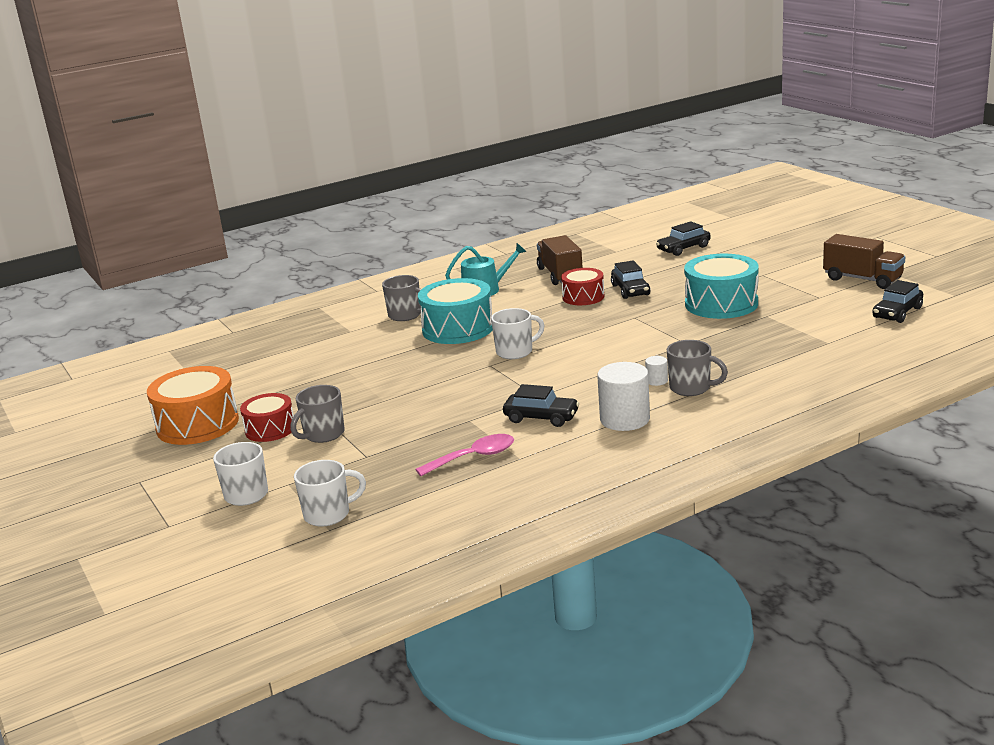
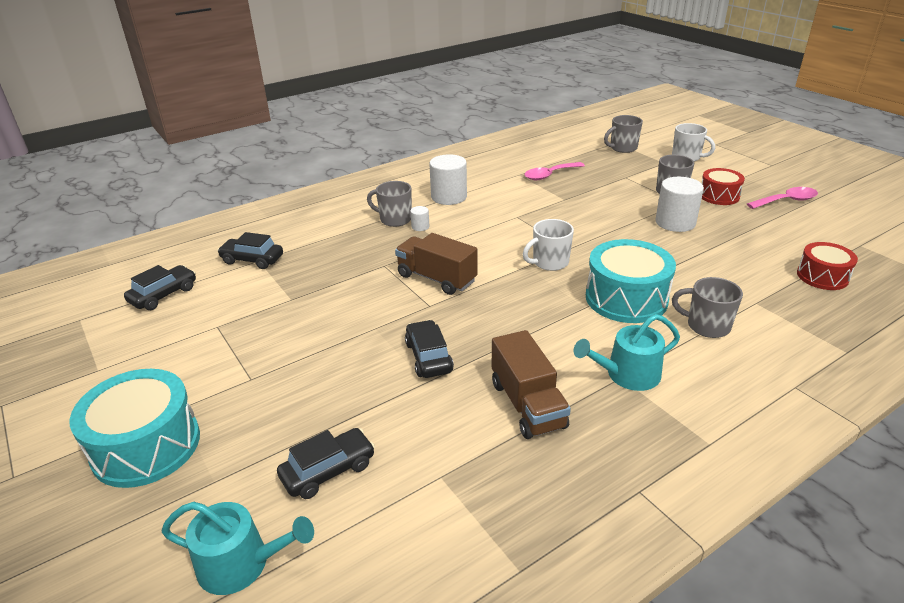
camera: 175 degrees right, 10 degrees up
(197, 424) = (786, 201): orange drum -> pink spoon
(328, 514) = (622, 148): white mug -> grey mug
(356, 394) = (675, 222): none -> white cylinder
(541, 417) = (510, 199): black car -> black car (252, 260)
(583, 297) = (489, 347): red drum -> red drum (822, 276)
(714, 226) = (241, 564): none -> turquoise watering can
(721, 304) = (328, 321): turquoise drum -> turquoise drum (146, 446)
(862, 279) = (142, 357): brown truck -> brown truck (436, 278)

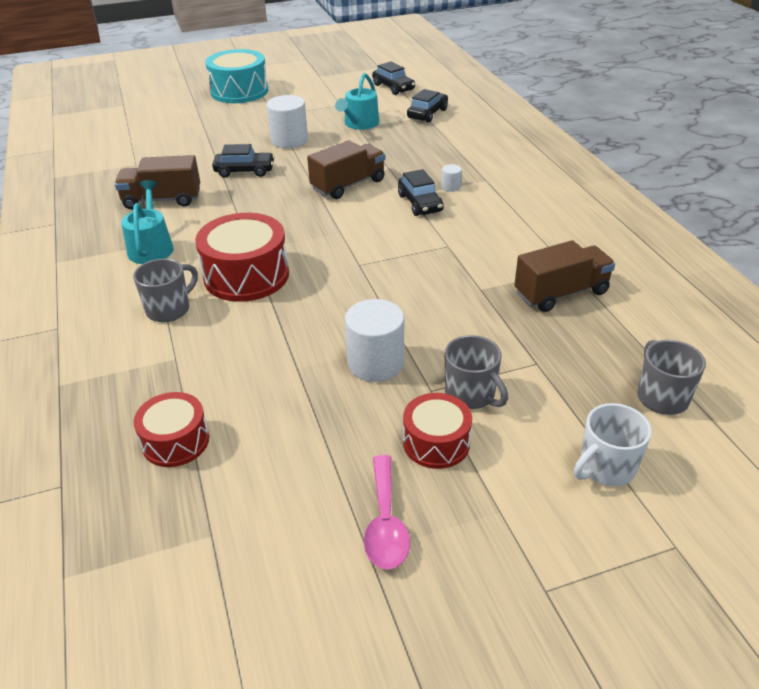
camera: 105 degrees right, 5 degrees up
(241, 564) = (137, 114): turquoise watering can -> turquoise watering can (359, 124)
(328, 470) = (173, 134): black car -> black car (420, 203)
(394, 219) = (473, 175): grey mug -> none
(449, 197) = (516, 210): white cylinder -> white cylinder (289, 140)
(549, 175) = (561, 293): pink spoon -> brown truck
(549, 262) = (338, 246): white mug -> none
(626, 298) = (246, 275): turquoise drum -> red drum

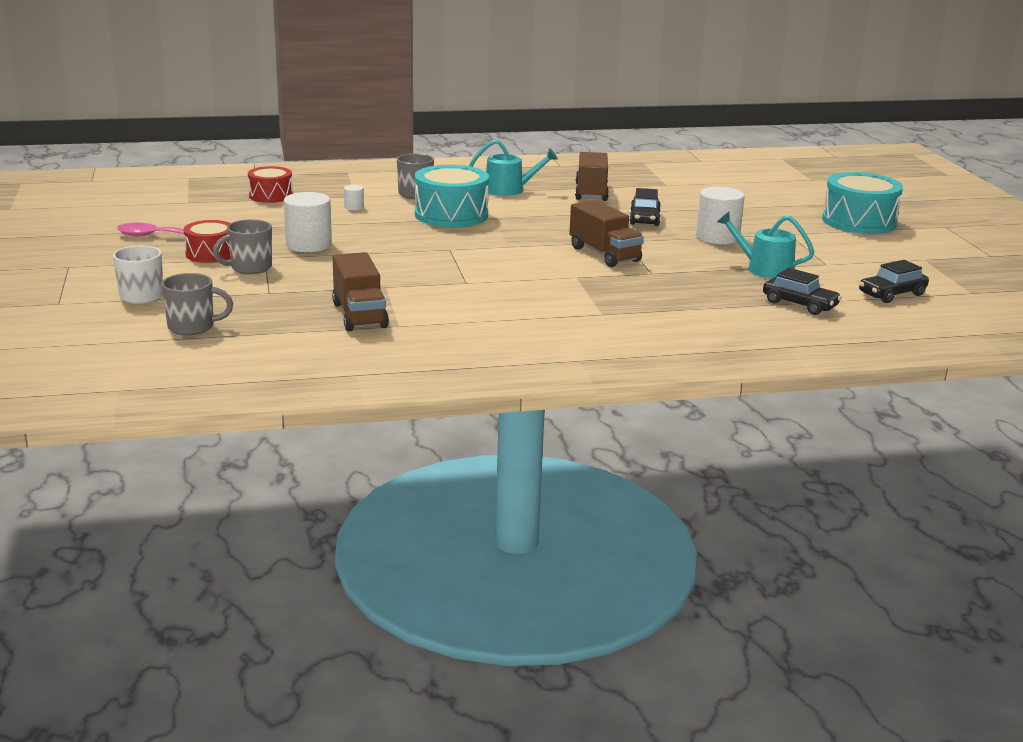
camera: 95 degrees right, 15 degrees down
(246, 275) = (451, 215): red drum -> turquoise drum
(420, 203) = (556, 279): black car -> none
(450, 187) = (589, 295): white cylinder -> white cylinder (354, 207)

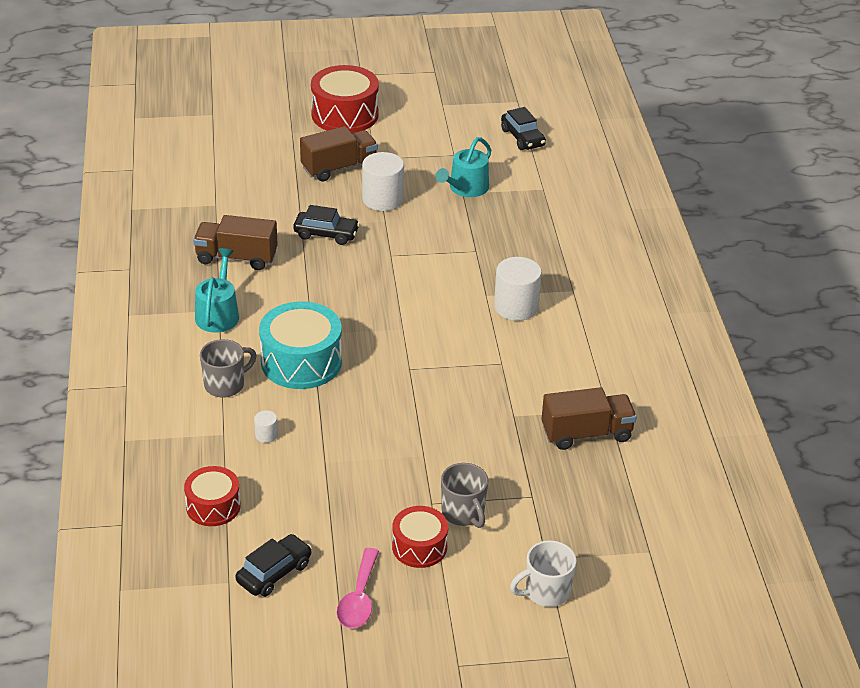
camera: 85 degrees left, 15 degrees up
(192, 327) = (623, 545): grey mug -> none
(308, 245) = (393, 470): white cylinder -> white cylinder (516, 307)
(604, 254) = (427, 271): brown truck -> brown truck (339, 168)
(800, 304) = (546, 186): black car -> black car (274, 573)
(859, 221) = (345, 115): turquoise drum -> red drum

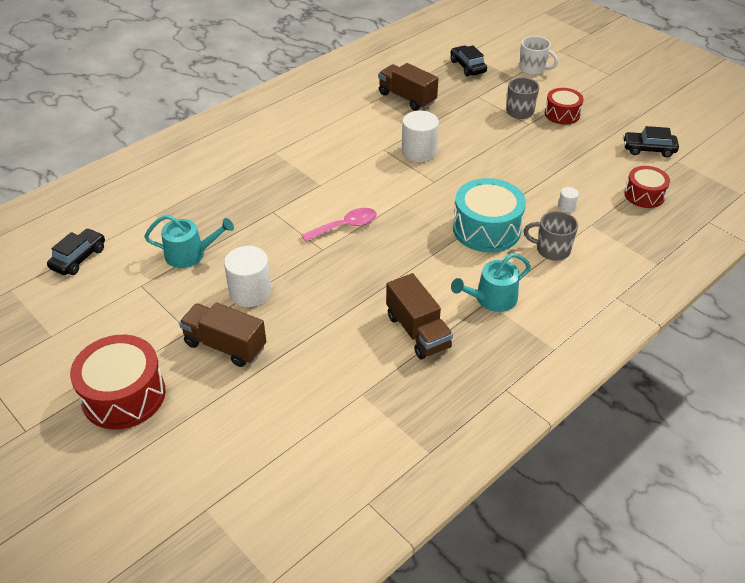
camera: 125 degrees left, 5 degrees up
(326, 234) = (332, 298): black car -> black car (467, 67)
(359, 599) = (620, 116): pink spoon -> pink spoon (345, 226)
(516, 307) = (319, 167): white cylinder -> white cylinder (419, 151)

